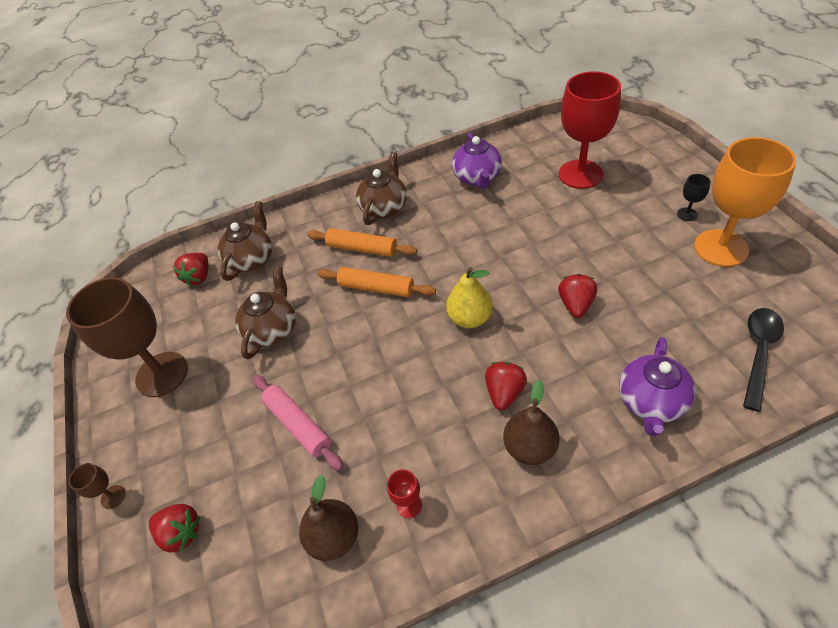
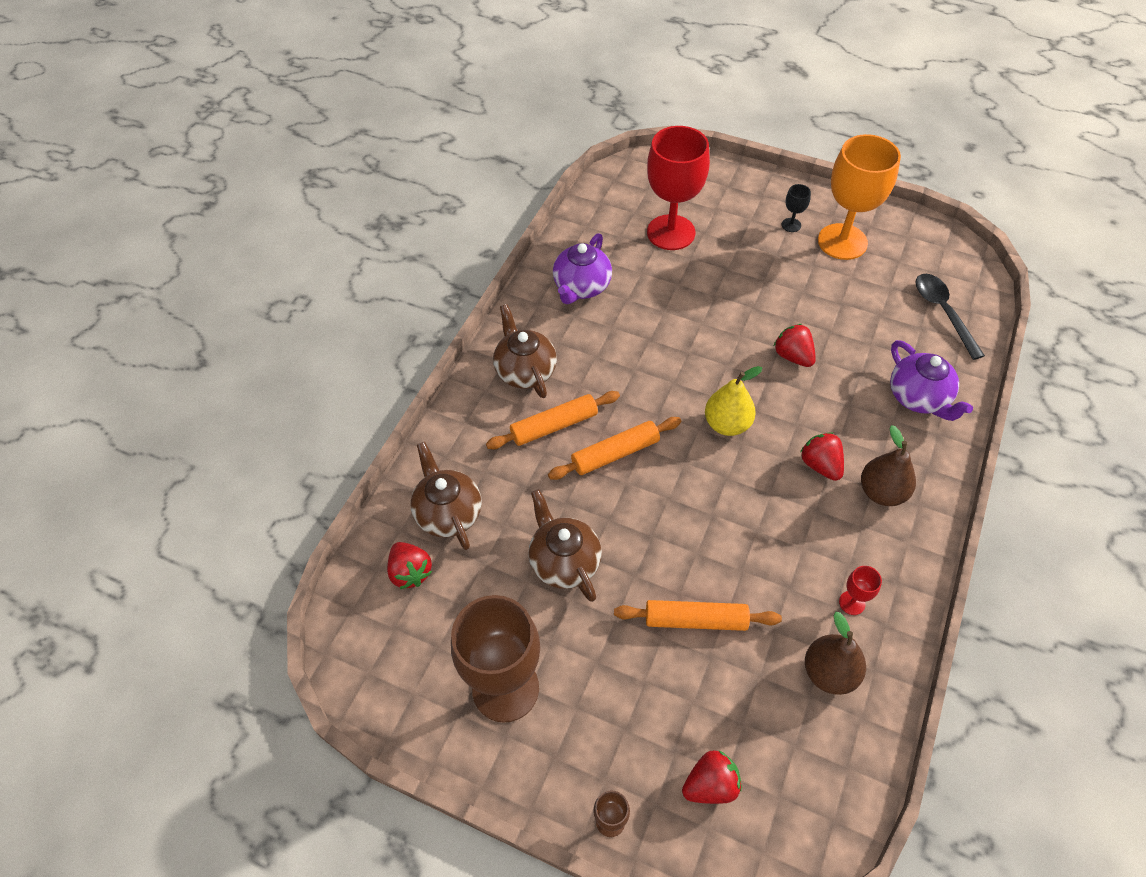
camera: 50 degrees left, 5 degrees up
(298, 424) = (695, 620): pink rolling pin -> orange rolling pin
(477, 178) = (581, 287): purple teapot -> purple teapot turned 75 degrees clockwise

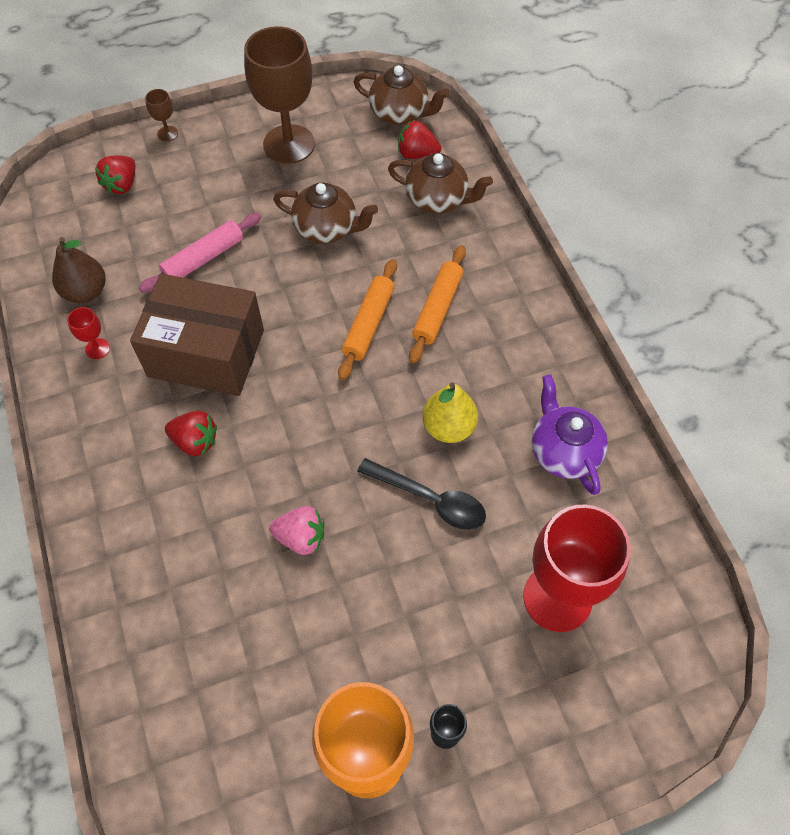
camera: 135 degrees right, 5 degrees up
(525, 371) = (511, 333): brown teapot -> brown teapot (400, 113)
(695, 620) = (203, 259): orange rolling pin -> pink rolling pin
(727, 424) = (303, 418): yellow pear -> yellow pear (448, 427)
(761, 527) = (206, 353): none -> brown box
(793, 356) = (301, 537): red strawberry -> pink strawberry
(881, 492) = (126, 456): brown pear -> none
(918, 397) = (147, 587): purple teapot -> none
(943, 312) = (183, 737): black spoon -> black spoon (430, 500)

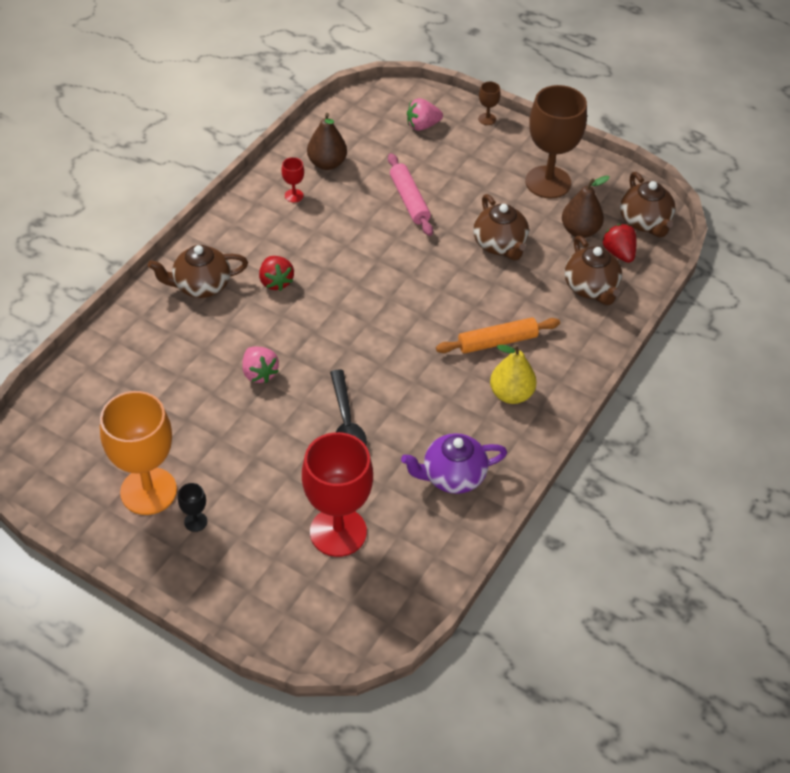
camera: 50 degrees right, 10 degrees down
(122, 185) = (422, 126): red strawberry -> pink strawberry
(133, 515) = (201, 285): none -> brown teapot
(203, 259) = (409, 200): pink rolling pin -> pink rolling pin turned 60 degrees clockwise
(206, 353) = (341, 247): brown box -> none
(366, 162) = (580, 231): none -> brown pear
(369, 324) = (447, 313): orange rolling pin -> none
(448, 427) = (409, 402): yellow pear -> yellow pear (511, 394)
(564, 452) = (452, 476): purple teapot -> purple teapot turned 135 degrees counterclockwise

